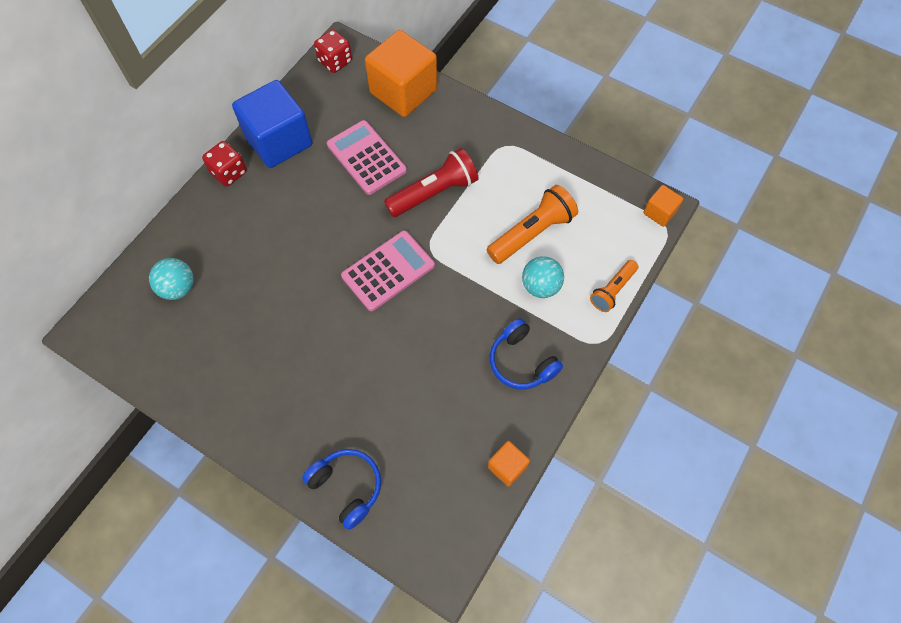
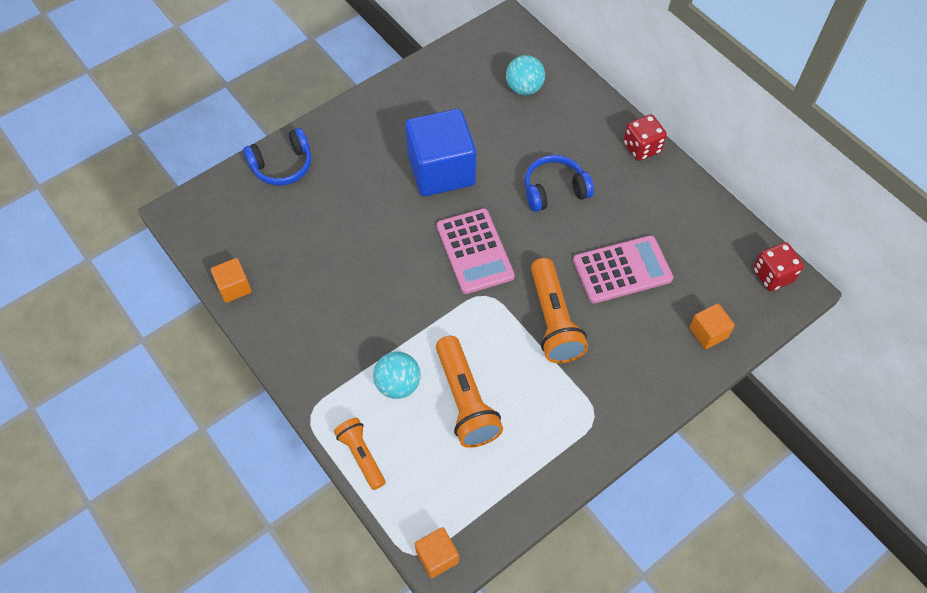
camera: 110 degrees right, 5 degrees down
(279, 141) = (670, 197): blue cube -> blue cube (441, 170)
(403, 91) = (708, 333): orange cube -> orange cube, size x0.47
(434, 193) = (553, 320): red flashlight -> orange flashlight
(521, 362) = (325, 335): blue headphones -> blue headphones (554, 190)

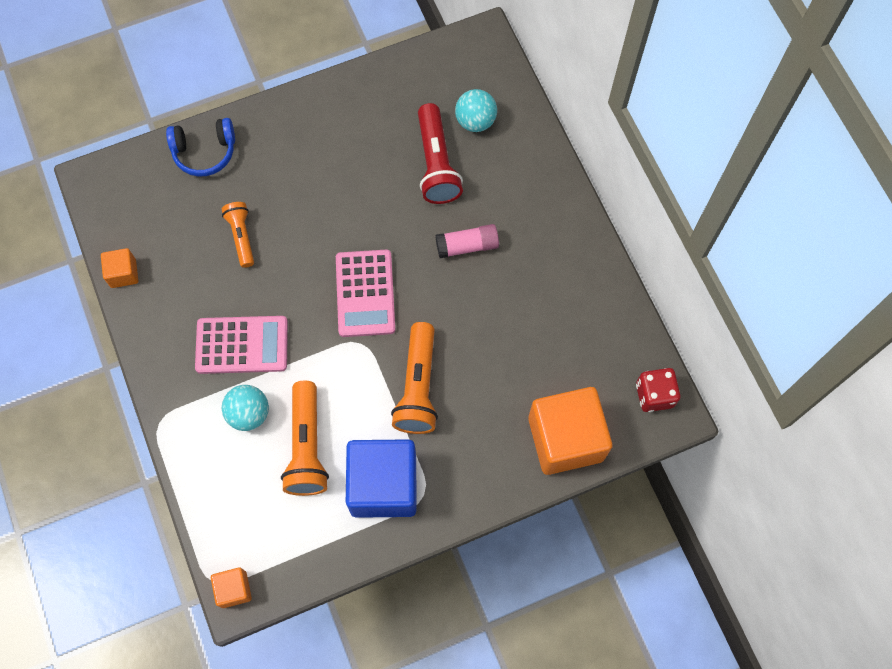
camera: 15 degrees right, 10 degrees up
(361, 455) = (194, 475): orange flashlight -> orange flashlight (241, 237)
(441, 170) = (360, 195): blue cube -> blue cube (383, 485)
(501, 129) = (436, 164): none -> red flashlight
(554, 190) = (467, 246): blue headphones -> pink glue stick
(622, 270) = (504, 350): pink calculator -> pink calculator (242, 345)
(642, 147) = (574, 219): red dice -> none
(708, 333) = (565, 439): orange cube -> orange cube, size x2.15

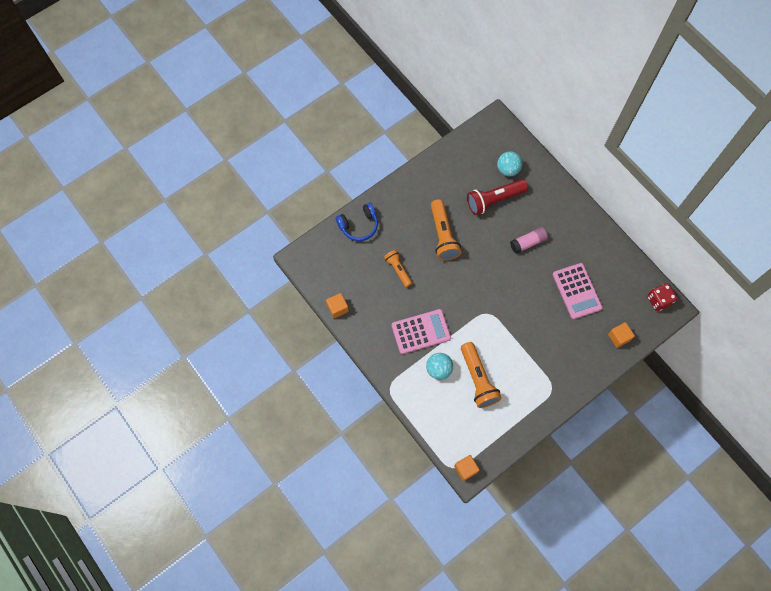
camera: 15 degrees left, 0 degrees up
(365, 293) = (480, 284): pink calculator -> pink calculator (577, 291)
(383, 485) = (528, 389): blue cube -> none
(418, 387) = (528, 329): orange flashlight -> orange flashlight (443, 235)
(436, 164) = (494, 200): red flashlight -> red flashlight turned 90 degrees clockwise
(565, 439) = (618, 337): orange cube -> orange cube, size x0.47

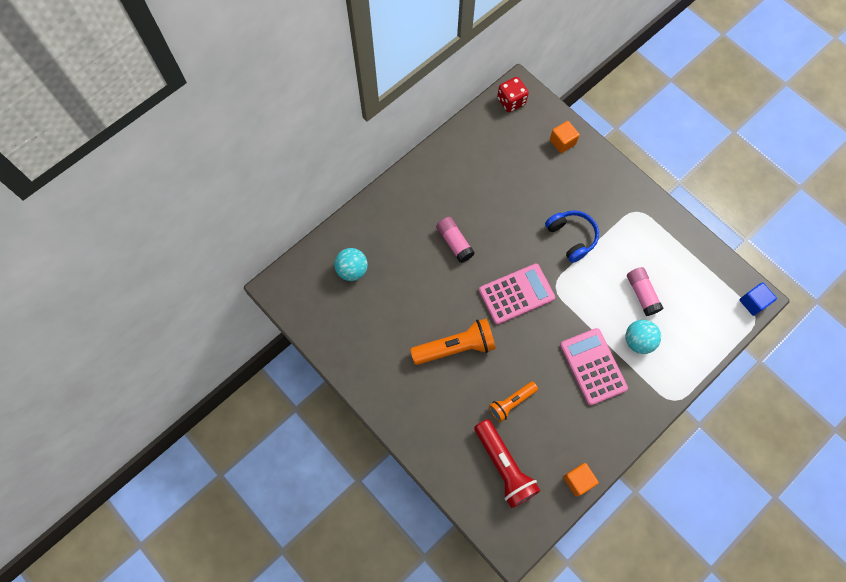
camera: 95 degrees left, 0 degrees up
(359, 225) = (452, 463): blue headphones -> blue headphones (571, 237)
(465, 469) = (753, 302): orange cube -> blue cube
(478, 379) = (642, 294): orange flashlight -> pink glue stick
(494, 200) = (398, 285): red flashlight -> red flashlight (504, 466)
(577, 291) = (512, 186): pink calculator -> pink calculator (516, 294)

